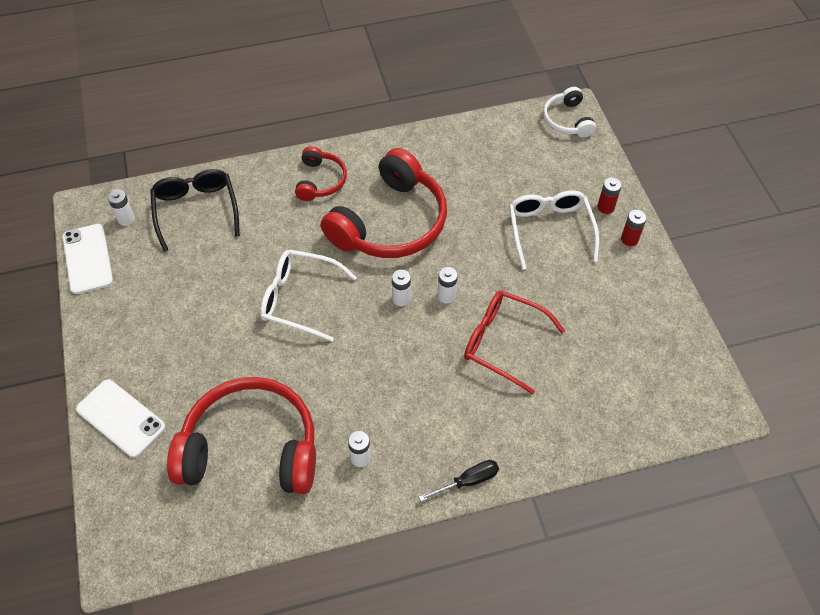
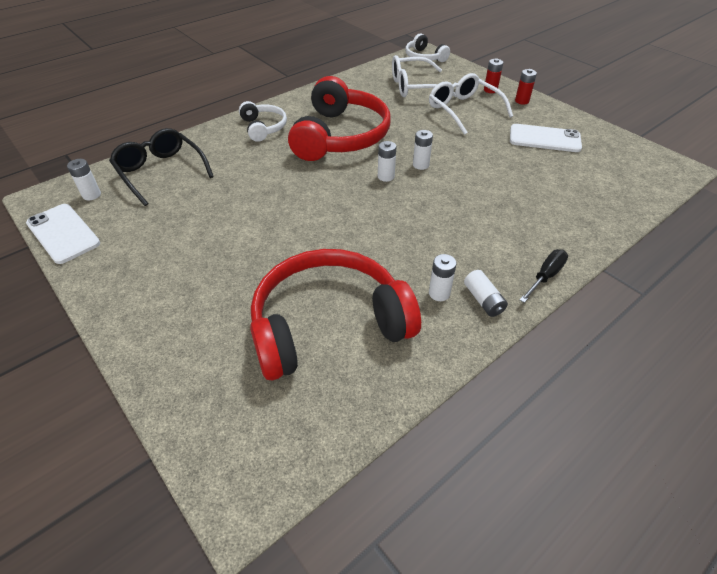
camera: 25 degrees left, 10 degrees down
(121, 418) = (168, 349): white phone -> white phone (544, 139)
(299, 299) = (297, 201): white glasses -> white glasses (415, 86)
(320, 181) = (263, 127): red headphones -> white headphones
(393, 481) = (483, 300): none -> white battery
(503, 343) = (489, 179): red glasses -> none

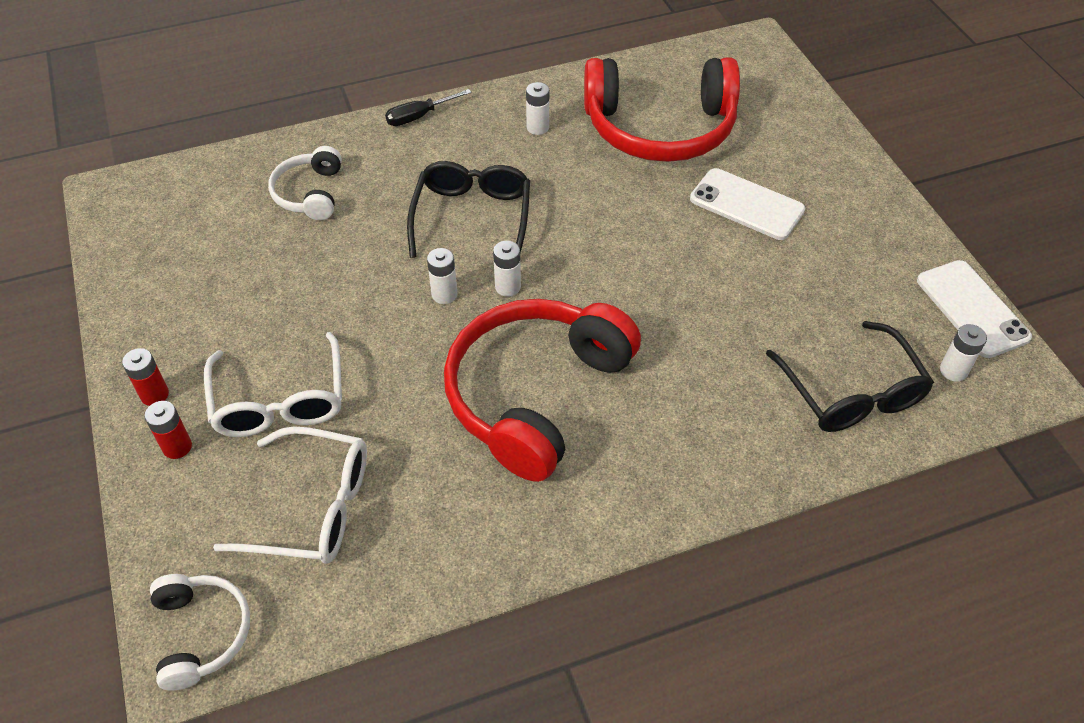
camera: 160 degrees left, 5 degrees up
(263, 127) = (665, 460): white headphones -> white headphones (309, 193)
(437, 209) = (472, 217): none -> black glasses
(483, 300) = (499, 112): white battery -> none
(544, 139) = (217, 293): white phone -> white phone (746, 205)

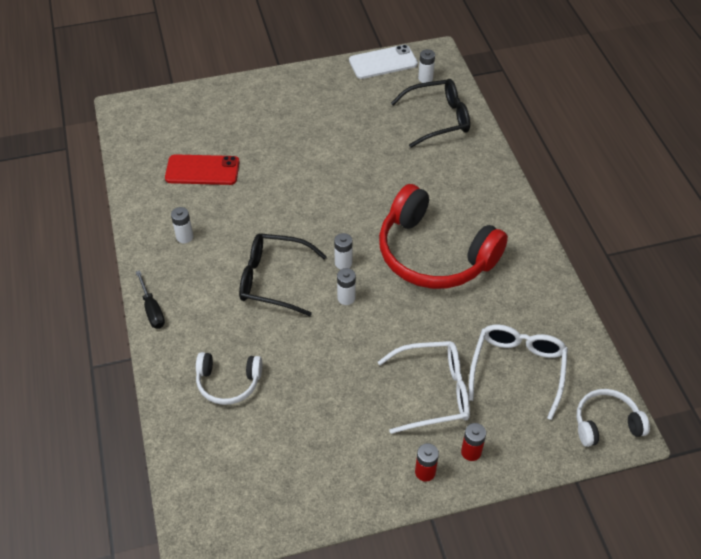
camera: 85 degrees left, 0 degrees up
(660, 128) = (202, 170): red headphones -> red phone
(746, 205) = (286, 138): white phone -> none

